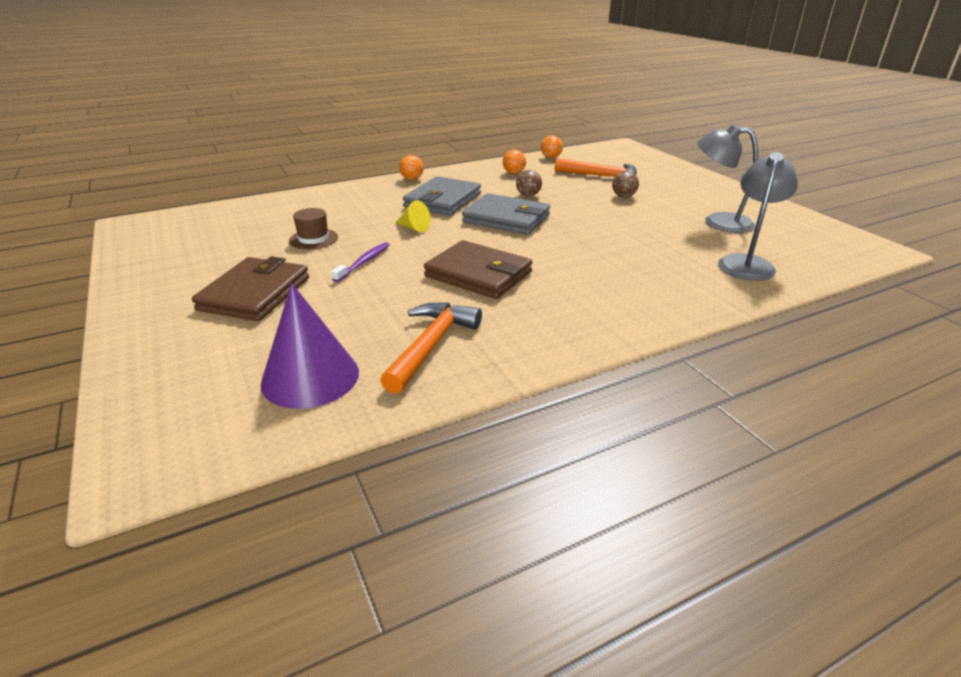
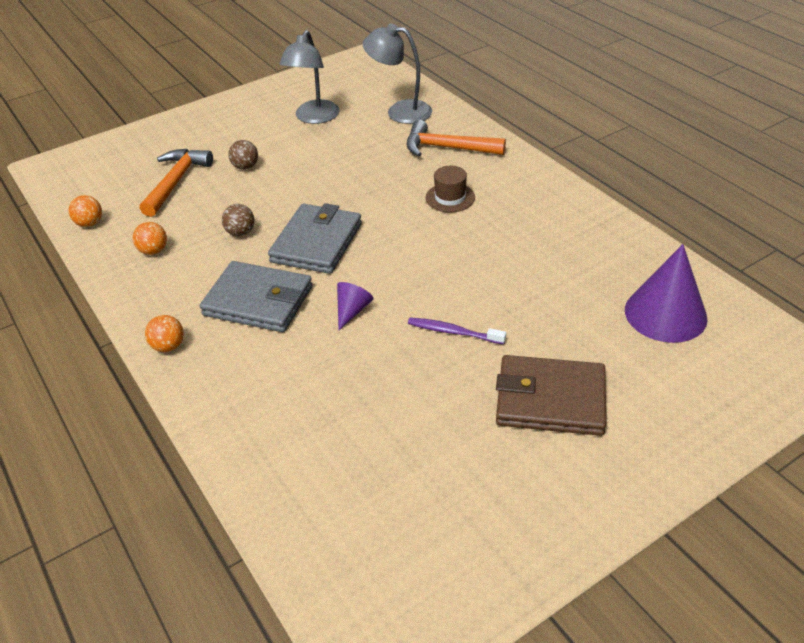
camera: 95 degrees left, 10 degrees up
(313, 239) = (399, 394): brown hat -> brown hat (450, 197)
(414, 228) = (352, 310): yellow cone -> purple cone
(431, 345) = (591, 257): orange hammer -> orange hammer (447, 148)
(478, 274) = (459, 247): brown wallet -> none

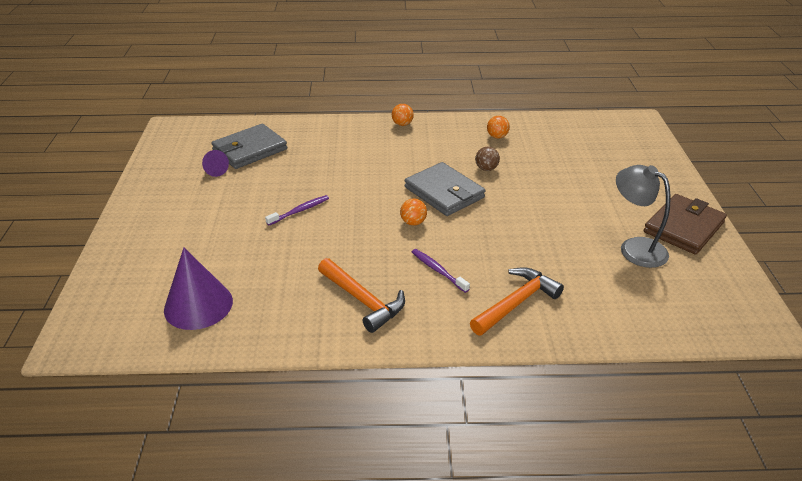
camera: 120 degrees right, 5 degrees down
(90, 223) = (550, 123): orange ball -> orange ball (413, 222)
(176, 182) = (576, 160): orange hammer -> orange hammer (362, 300)
(245, 167) = (574, 192): brown ball -> none
(258, 301) = (408, 157): grey wallet -> grey wallet (250, 149)
(352, 310) = (362, 184): purple cone -> purple cone (215, 170)
(400, 111) = (611, 303): grey lamp -> none
(450, 197) = (438, 270): brown hat -> purple toothbrush
(550, 399) = (209, 220): brown wallet -> brown wallet (683, 227)

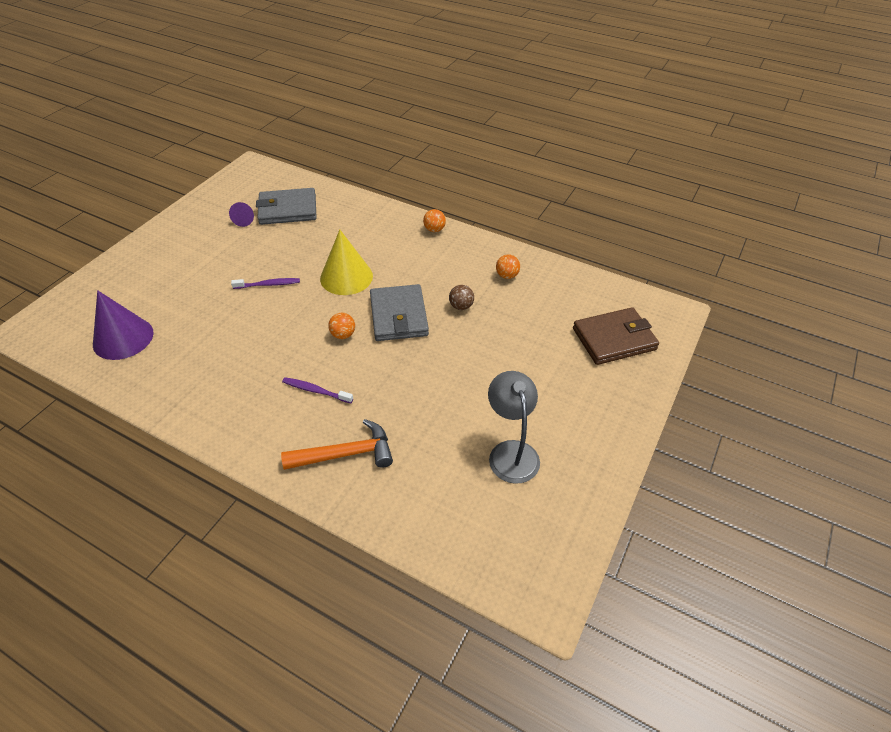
camera: 30 degrees right, 10 degrees up
(362, 300) = (233, 390): orange hammer -> none
(366, 181) = (346, 277): none -> yellow cone
(438, 270) = (316, 391): purple toothbrush -> purple toothbrush turned 60 degrees counterclockwise
(683, 227) = (585, 454): brown wallet -> brown wallet (614, 339)

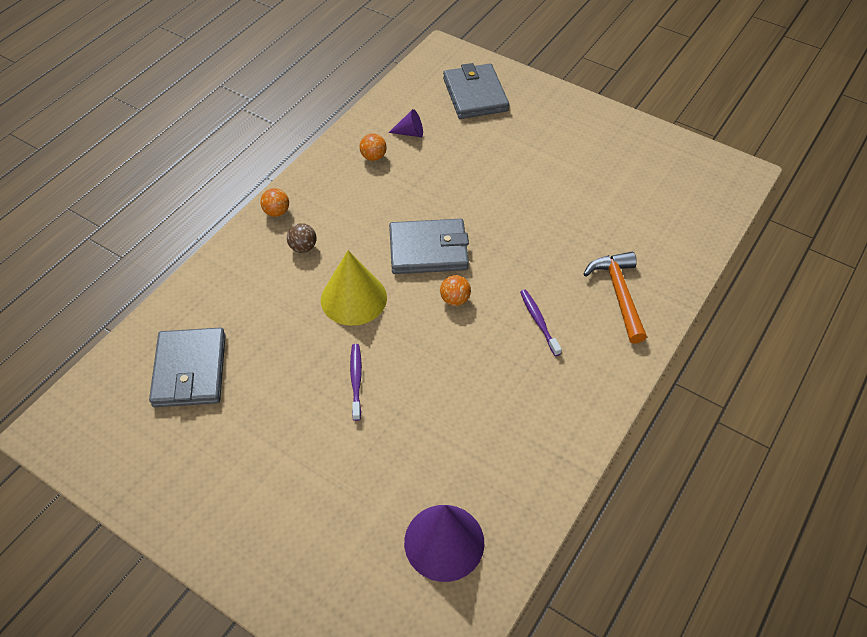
camera: 85 degrees left, 5 degrees up
(244, 220) = (201, 424): purple cone -> purple cone (410, 133)
(316, 391) = (538, 321): purple toothbrush -> purple toothbrush turned 135 degrees clockwise
(461, 306) = (418, 197): brown ball -> brown ball (303, 247)
(511, 452) = (609, 178): grey lamp -> none
(614, 339) = (475, 95): brown wallet -> grey wallet

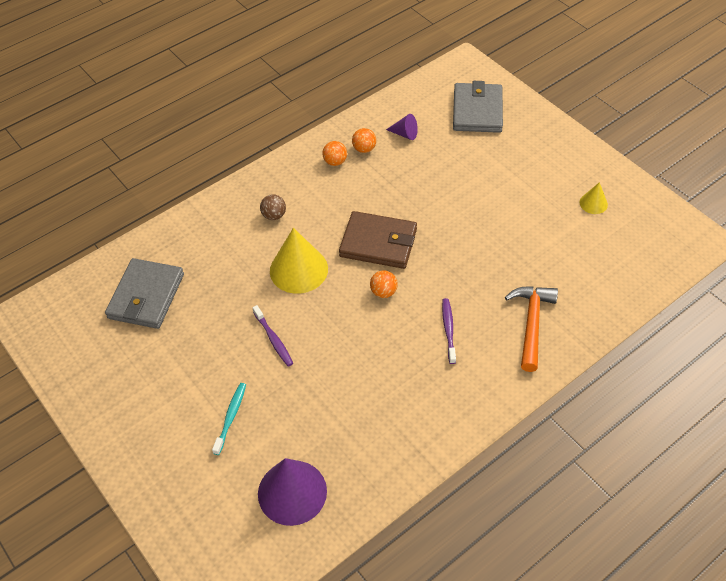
camera: 20 degrees right, 0 degrees up
(277, 212) = (264, 179): orange ball -> orange ball (335, 162)
(341, 479) = (231, 417): none -> turquoise toothbrush
(356, 380) = (273, 339): purple toothbrush -> purple toothbrush turned 135 degrees clockwise
(428, 250) = (378, 243): grey wallet -> brown wallet
(627, 161) = (593, 203): none -> yellow cone

